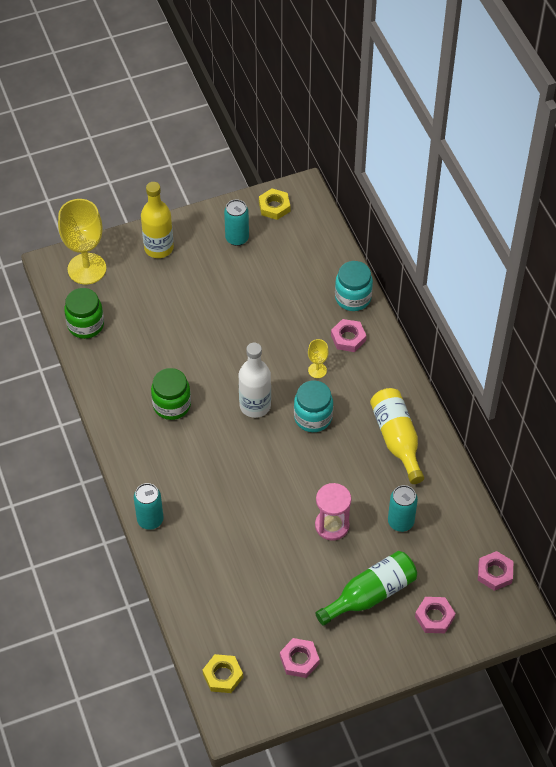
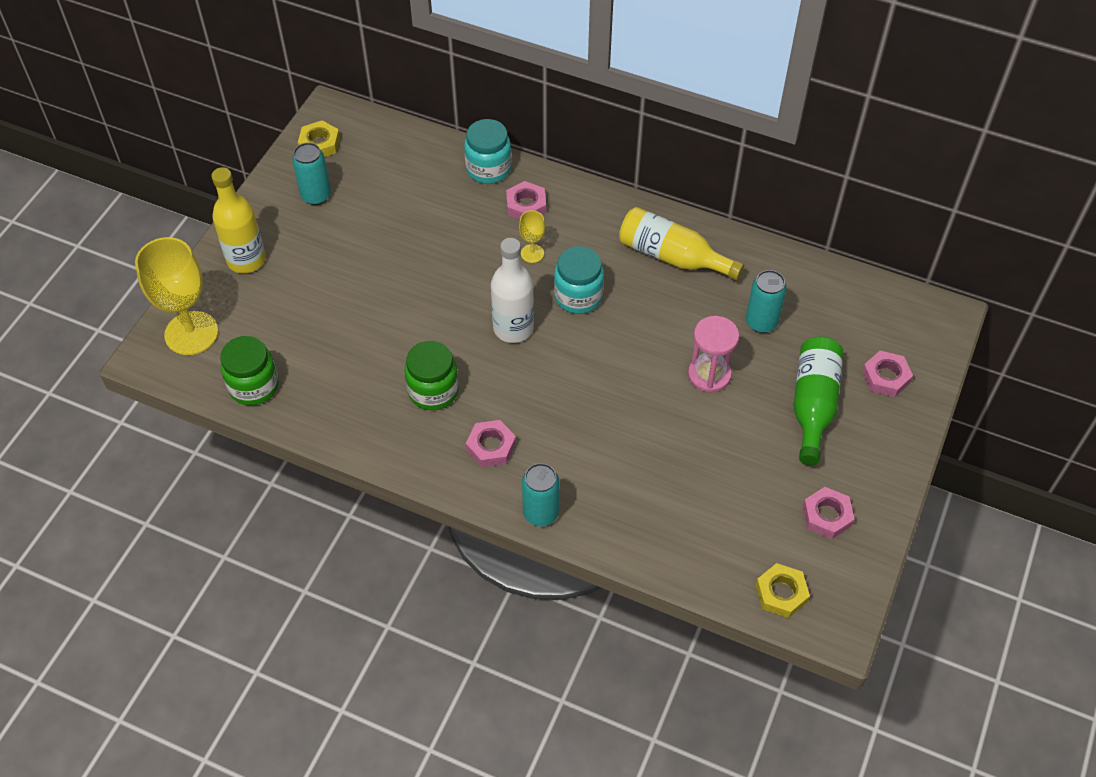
camera: 45 degrees left, 0 degrees up
(494, 573) = (885, 299): pink nut -> pink nut (491, 447)

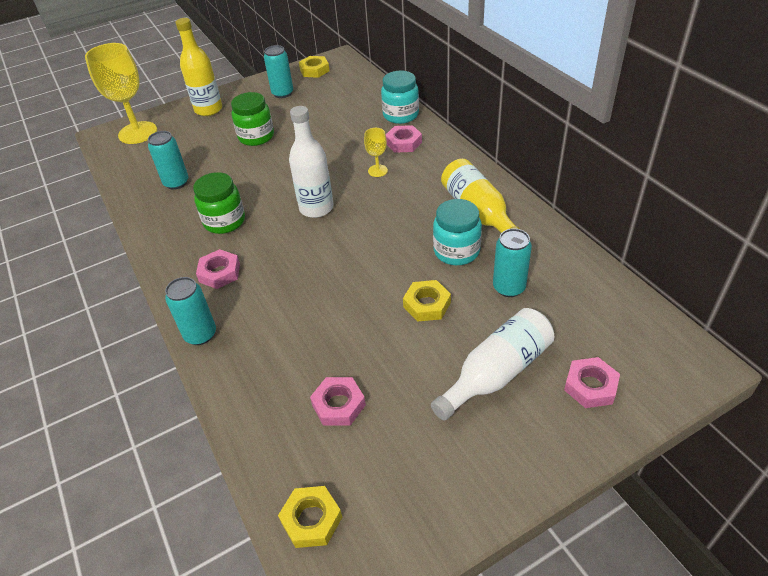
camera: 40 degrees right, 10 degrees down
(254, 386) = (133, 172): green jar -> green jar (256, 137)
(324, 374) = (176, 183): none -> turquoise can
(578, 296) = (381, 208): turquoise jar -> turquoise jar (456, 251)
(709, 375) = (427, 304): pink hourglass -> yellow nut
(813, 405) = (496, 373): green bottle -> white bottle
(827, 516) = (421, 476): pink nut -> pink nut (338, 405)

